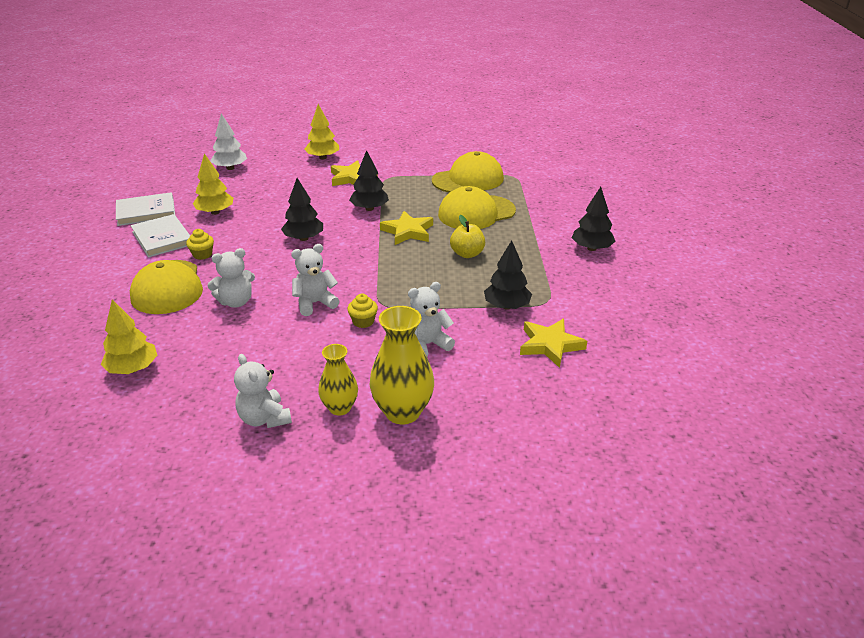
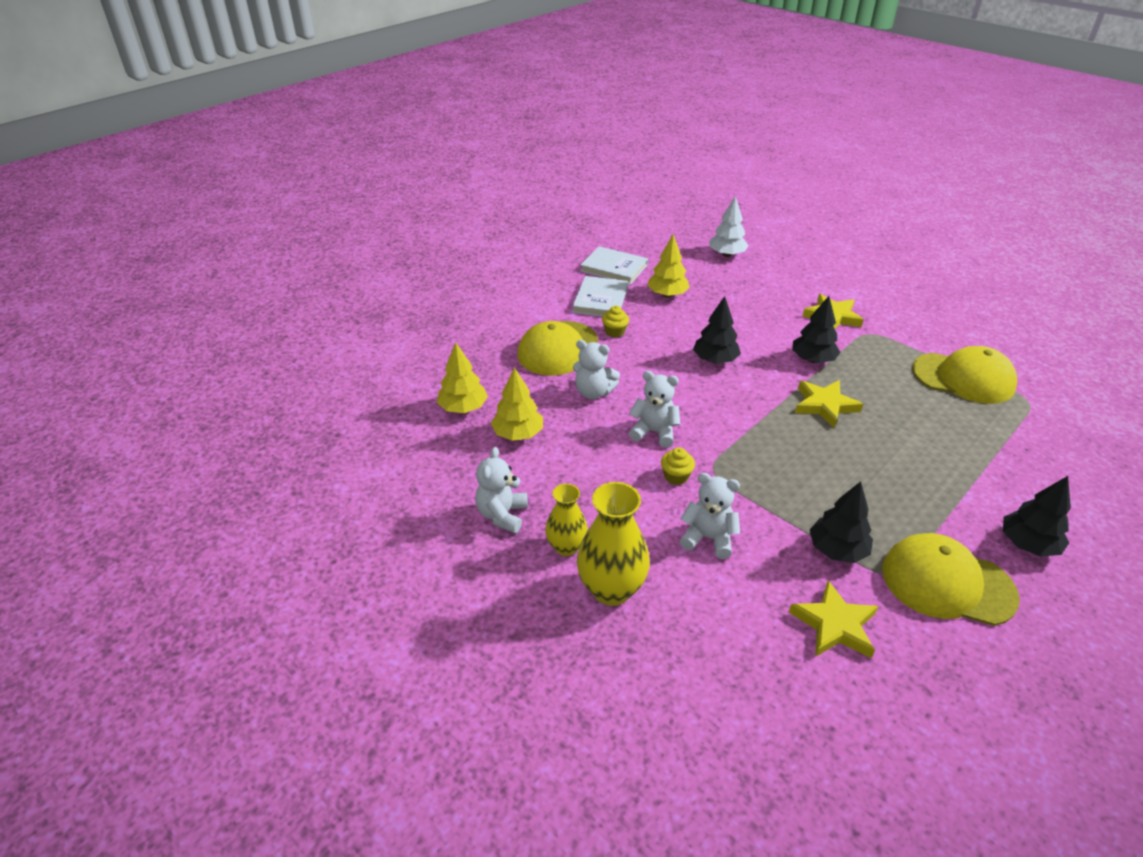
camera: 45 degrees right, 5 degrees up
(323, 157) = (827, 280): yellow tree -> yellow tree (518, 434)
(467, 254) = (861, 465): yellow apple -> none
(476, 213) = (927, 423): yellow cap -> yellow cap (947, 583)

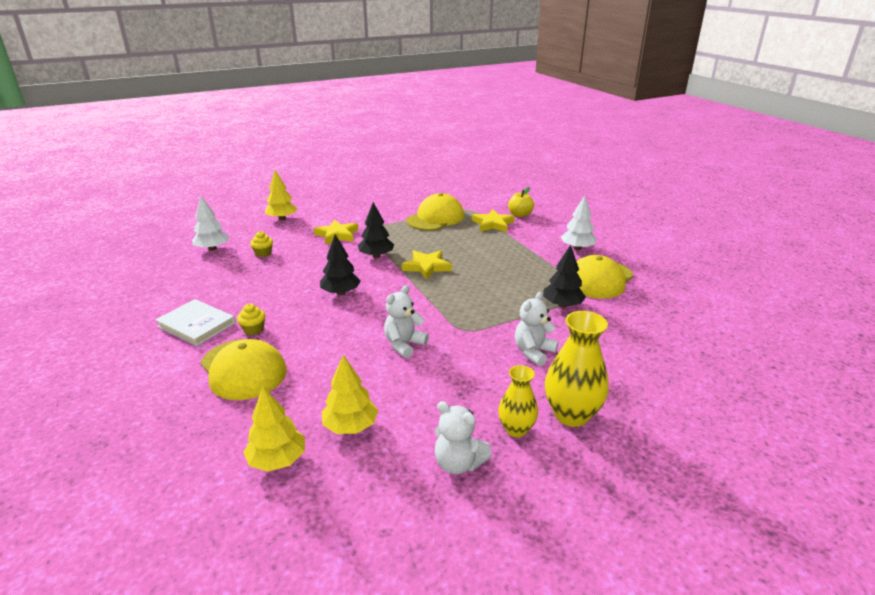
camera: 70 degrees left, 10 degrees down
(593, 392) = (328, 363): white teddy bear -> none
(614, 268) = (156, 304): white book -> none
(667, 295) = (232, 289): yellow tree -> yellow tree (282, 218)
(676, 476) = (462, 348): yellow cupcake -> yellow cupcake (263, 253)
(834, 625) = (624, 325): yellow star -> yellow star (493, 224)
(1028, 544) = (577, 248): black tree -> white tree
(1075, 458) = (520, 215): none -> yellow apple

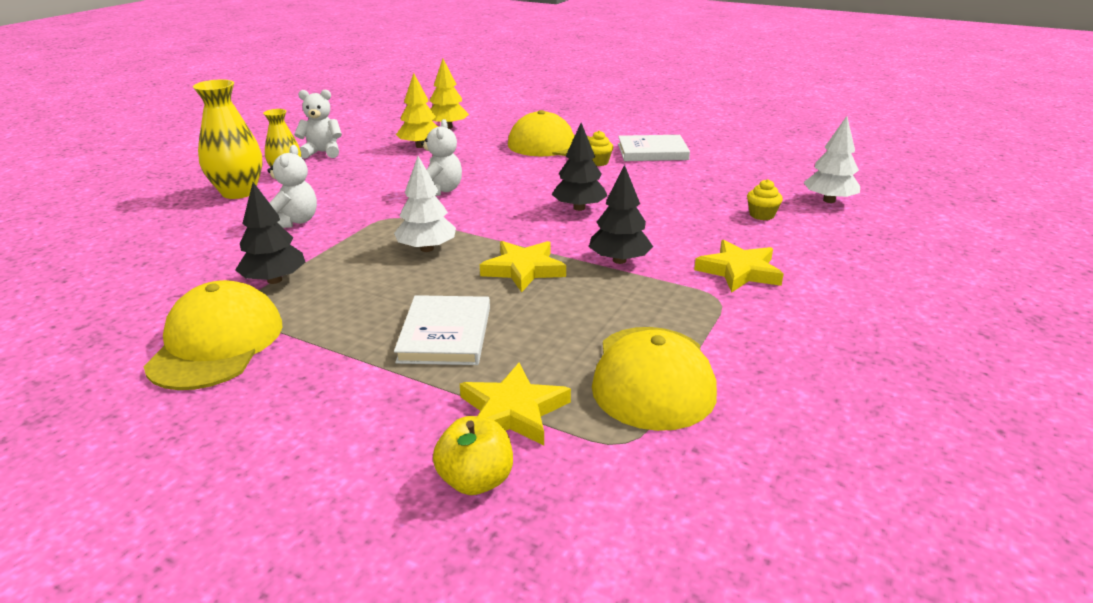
camera: 145 degrees right, 0 degrees up
(282, 218) = (882, 267): yellow tree -> none
(494, 252) = (445, 334): none -> white book
(577, 248) = (274, 409): white tree -> white tree (426, 249)

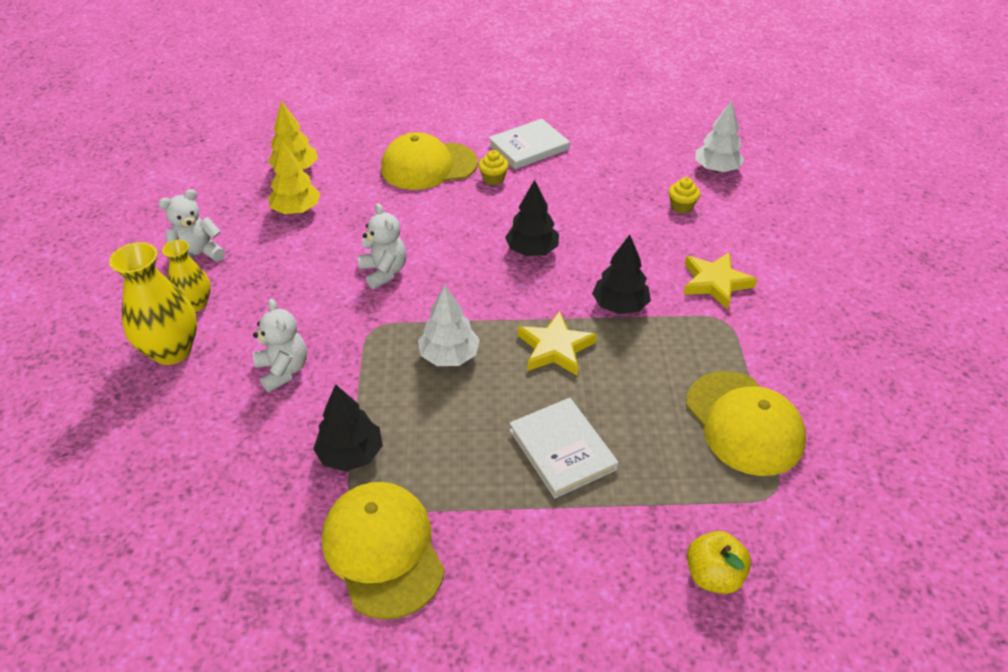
camera: 30 degrees left, 15 degrees up
(513, 411) = (681, 502): yellow star -> none

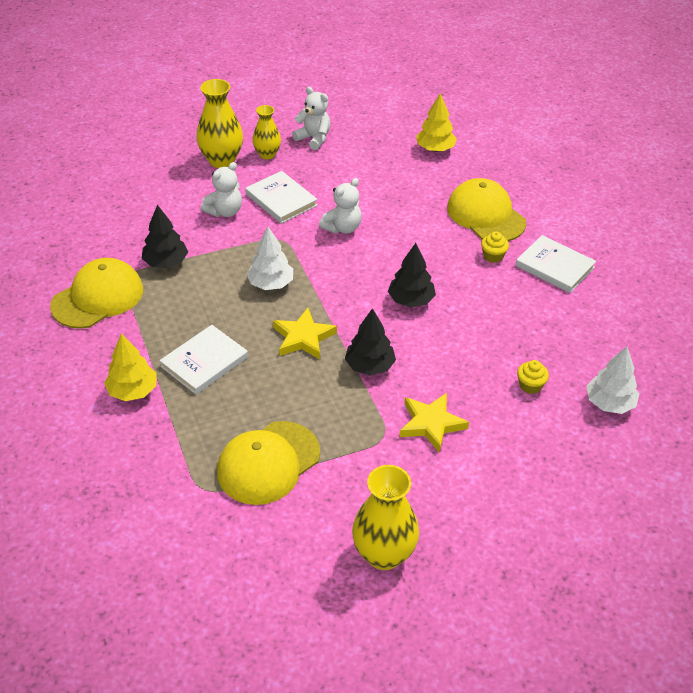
camera: 70 degrees right, 0 degrees up
(296, 210) = (387, 165): yellow tree -> yellow tree (133, 391)
(297, 311) = (281, 200): none -> white book
(713, 575) = (120, 461): yellow apple -> none
(880, 359) = (384, 554): none -> yellow vase

